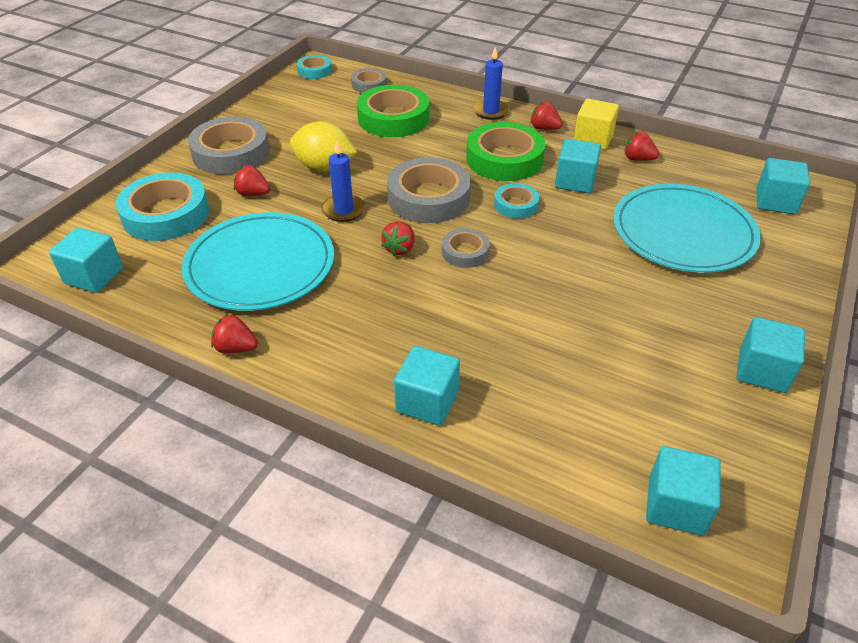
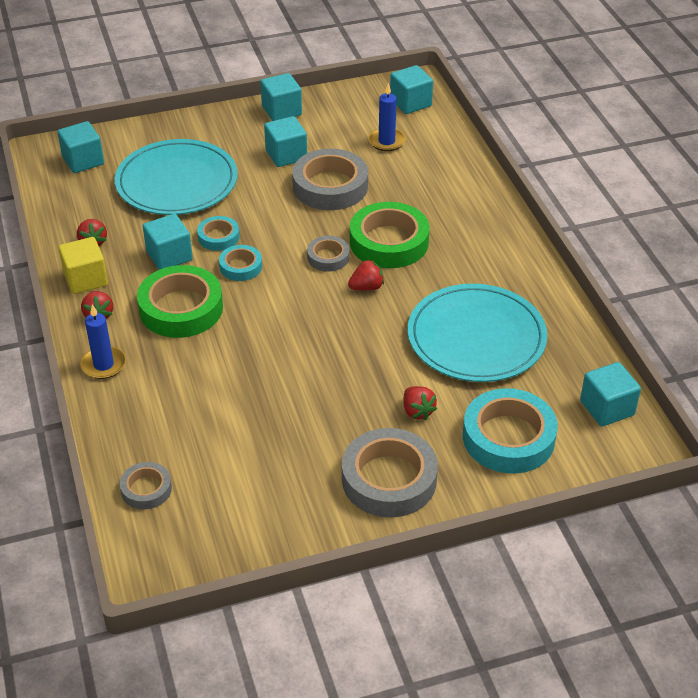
camera: 135 degrees left, 0 degrees up
(236, 348) = (545, 288): red strawberry -> none
(314, 71) = (165, 563): turquoise tape -> turquoise tape (218, 237)
(324, 168) = (328, 400): yellow lemon -> none
(344, 210) = (365, 345): blue candle -> blue candle (386, 141)
(393, 118) = (194, 419): green tape -> green tape (389, 242)
(427, 401) = (466, 197): turquoise cube -> turquoise cube (286, 155)
(428, 198) = (290, 313): grey tape -> grey tape (330, 186)

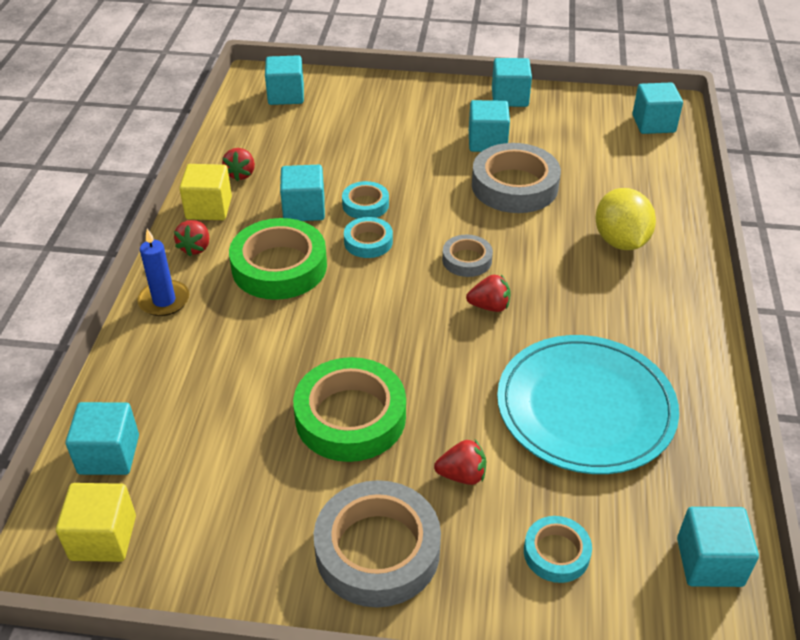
camera: 25 degrees right, 0 degrees up
(146, 489) = (109, 454): grey tape -> turquoise cube
(177, 182) = (360, 139): turquoise plate -> none
(185, 544) = (103, 538): none -> yellow cube
(386, 141) = (604, 156): blue candle -> none
(389, 242) = (544, 263): green tape -> green tape (350, 417)
(417, 411) = (462, 475): red strawberry -> red strawberry turned 90 degrees counterclockwise
(436, 207) = (620, 241): none -> yellow lemon
(508, 437) = (556, 553): turquoise tape -> turquoise tape, size x0.53

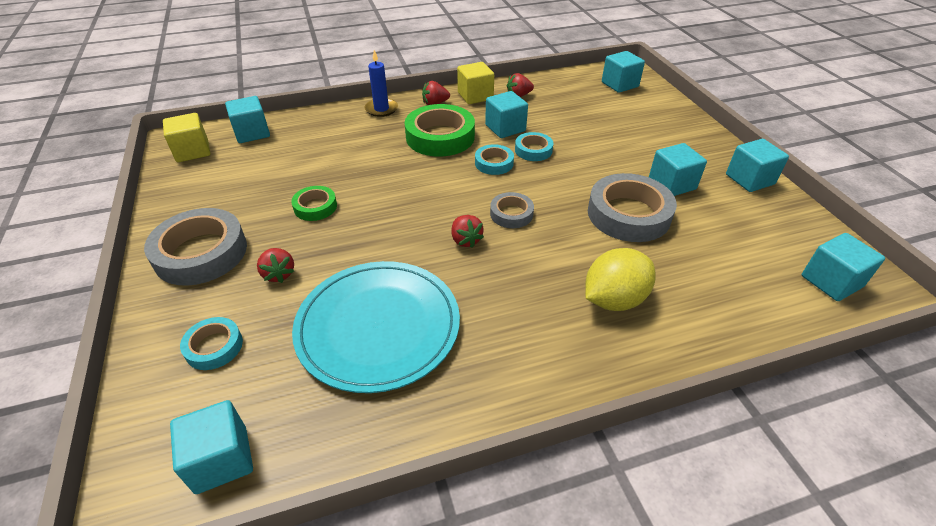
camera: 65 degrees right, 0 degrees up
(350, 417) = (315, 207): green tape -> green tape, size x0.53

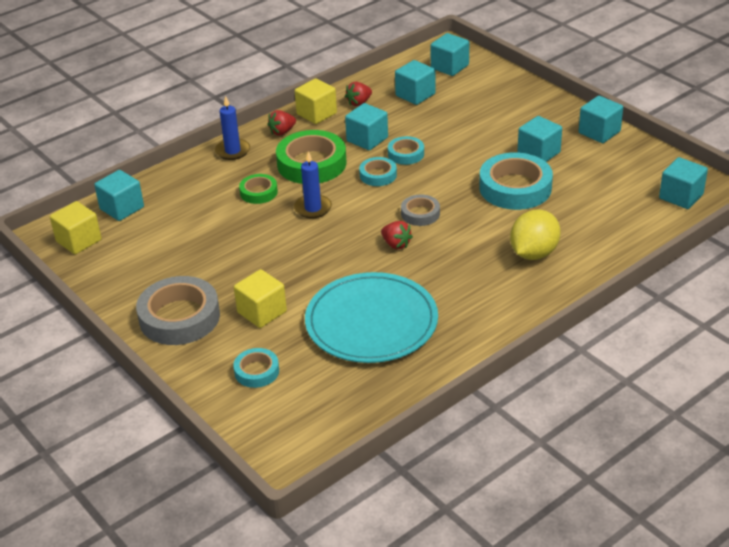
camera: 20 degrees left, 5 degrees down
(221, 459) = (325, 425): turquoise cube -> turquoise cube (415, 95)
(279, 274) = (262, 312): red strawberry -> yellow cube
(315, 207) = (246, 255): green tape -> green tape (258, 192)
(411, 178) = (313, 208): none -> blue candle
(628, 214) = (515, 188): grey tape -> turquoise tape

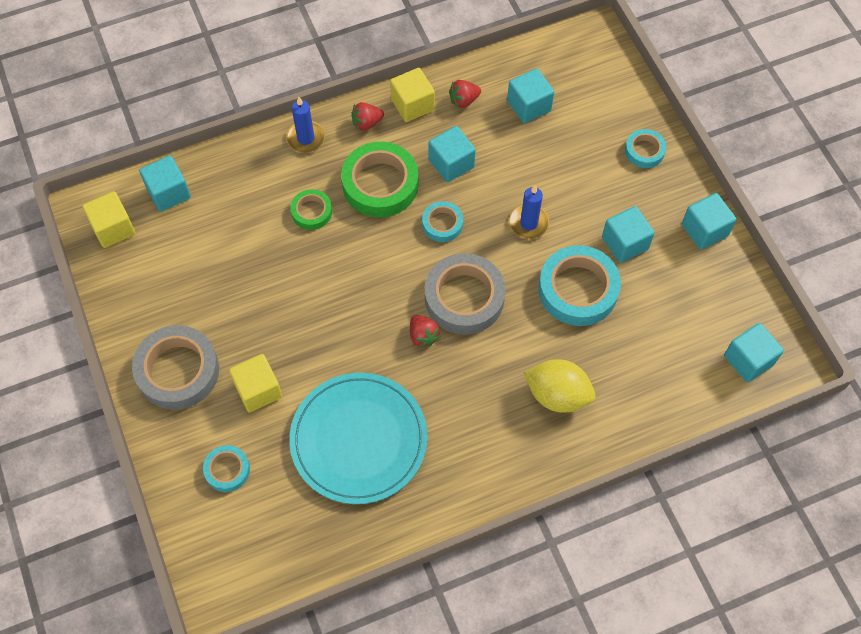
camera: 15 degrees right, 25 degrees up
(313, 208) = (358, 254): blue candle -> blue candle (529, 223)
(406, 154) = (483, 200): turquoise tape -> turquoise tape (644, 151)
(420, 214) = (464, 298): grey tape -> grey tape, size x1.89
(449, 67) = (584, 69): turquoise cube -> none
(533, 253) = (557, 395): yellow lemon -> yellow lemon turned 60 degrees clockwise

